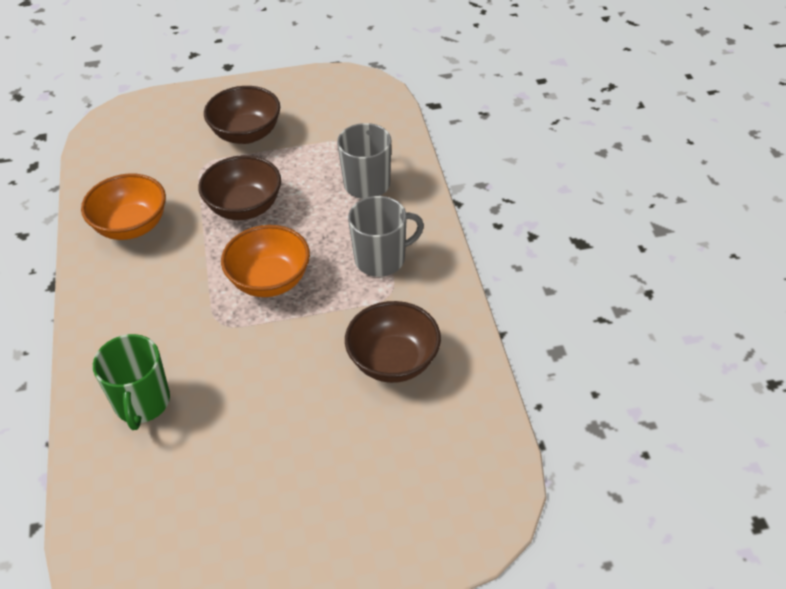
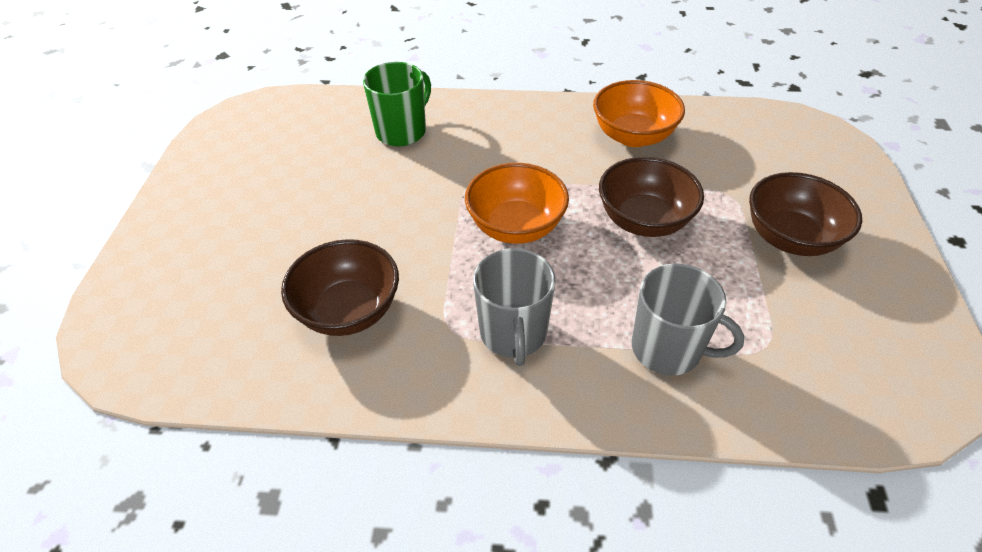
camera: 105 degrees right, 0 degrees up
(142, 403) = (402, 131): green mug -> green mug turned 120 degrees clockwise

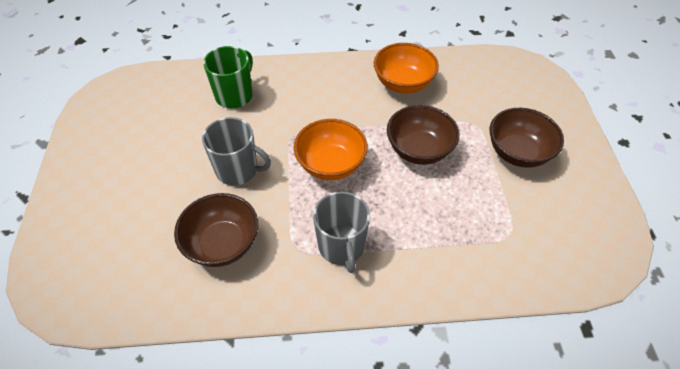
camera: 10 degrees left, 5 degrees up
(668, 349) = (446, 244): grey mug -> grey mug (238, 170)

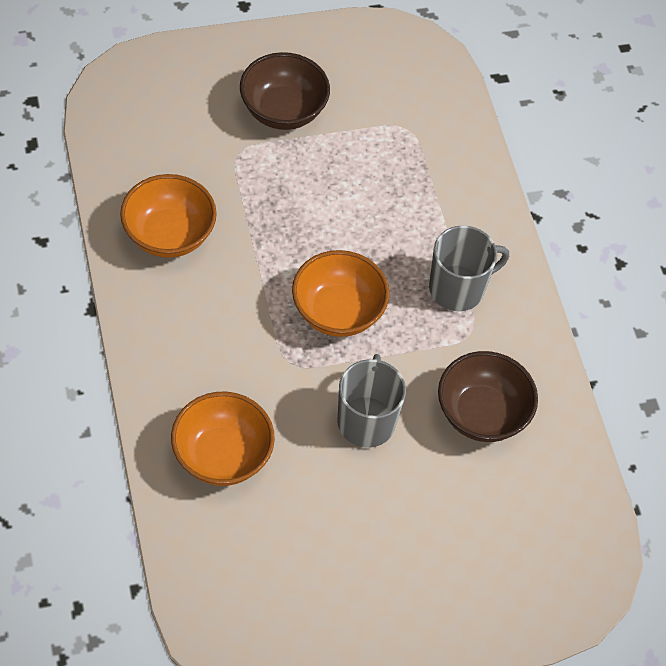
camera: 105 degrees left, 5 degrees up
(235, 95) = (222, 456): green mug -> orange bowl
(419, 150) = (296, 214): brown bowl -> none

